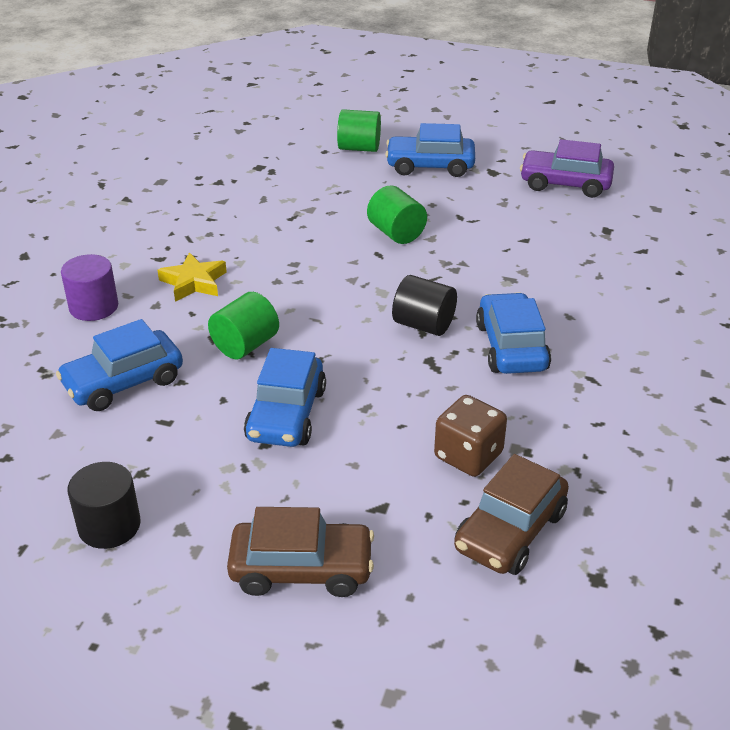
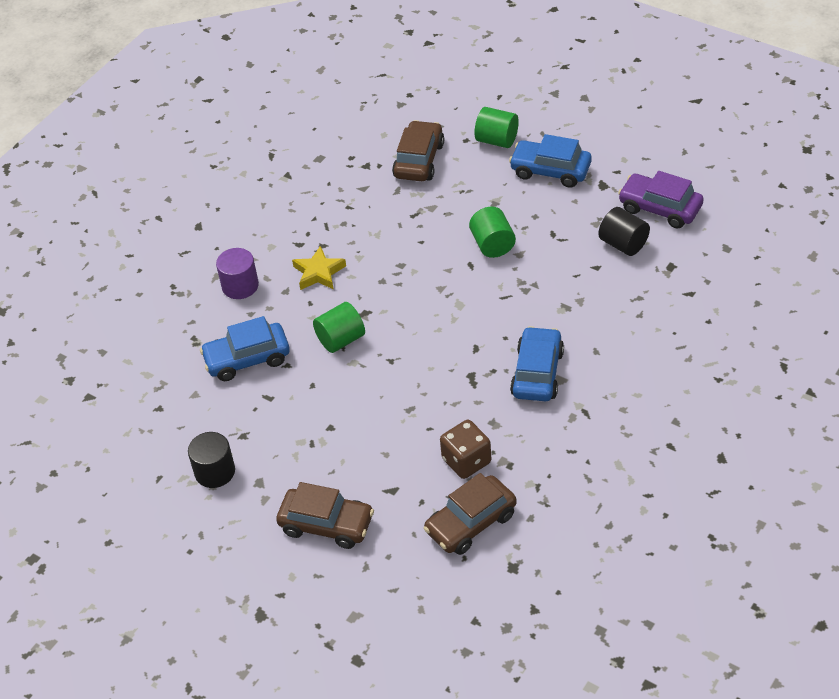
camera: 20 degrees right, 10 degrees up
(279, 172) = (419, 160): none -> brown car
(286, 414) = (352, 405): blue car -> none
(423, 325) = (479, 342): black cylinder -> black cylinder (623, 244)

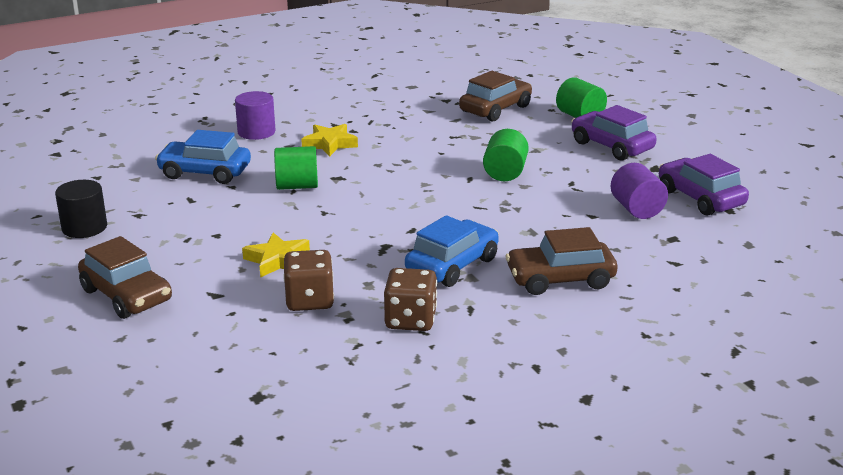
camera: 25 degrees right, 20 degrees down
(404, 431) = (277, 260): none -> yellow star
(471, 523) = (258, 346): brown car -> brown car (560, 279)
(550, 170) = (611, 146): blue car -> purple car
(554, 444) = (410, 320): none -> brown dice
(623, 244) = (637, 209): black cylinder -> purple cylinder

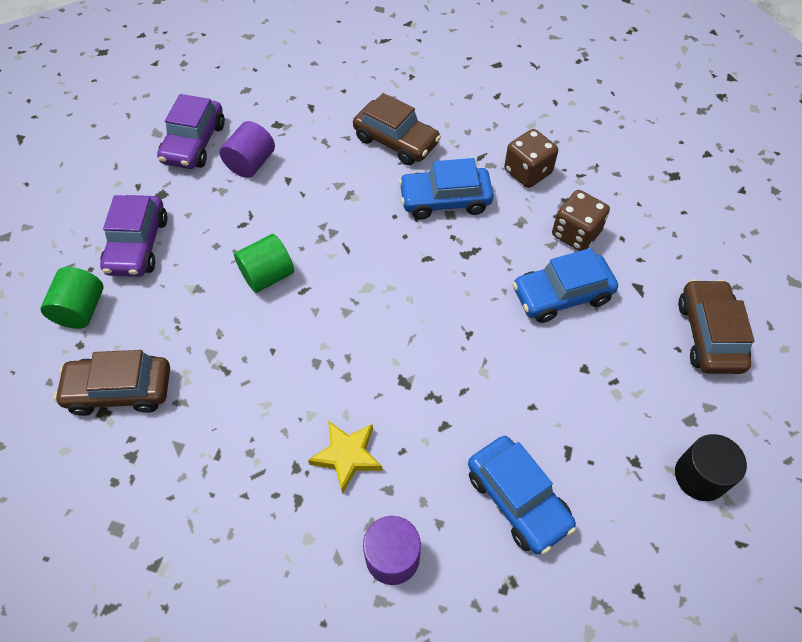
camera: 135 degrees left, 30 degrees up
(277, 260) = (561, 295): yellow star -> blue car
(297, 186) = (453, 395): green cylinder -> none

